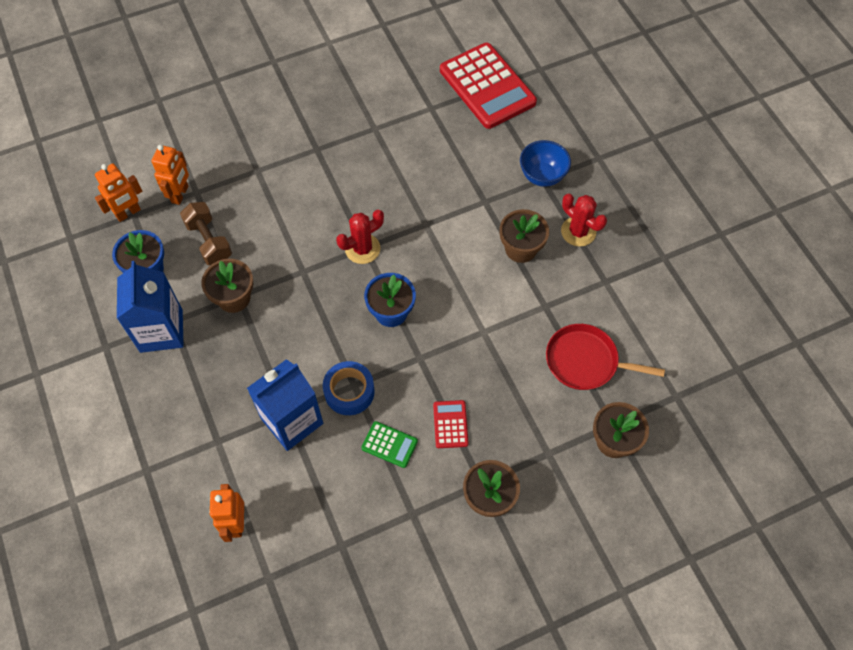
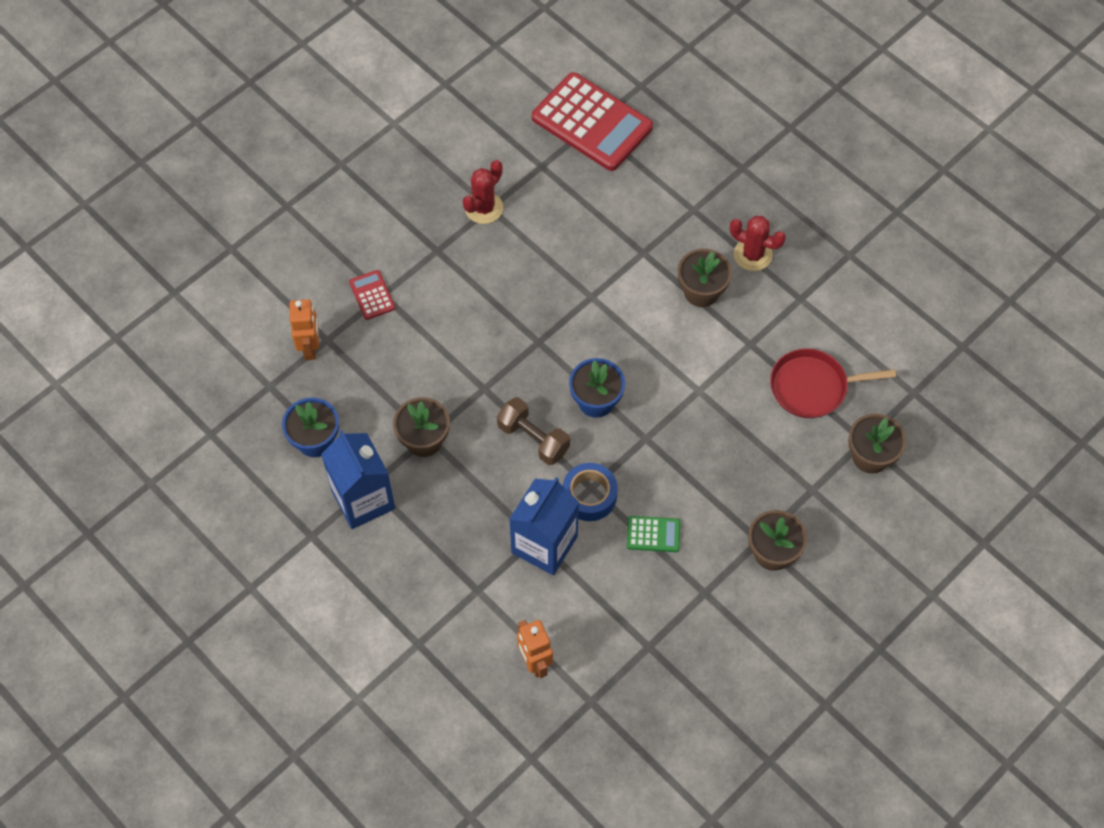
camera: 20 degrees left, 0 degrees up
(128, 213) = (263, 386): orange robot -> none
(209, 241) = (368, 389): brown dumbbell -> brown dumbbell (533, 439)
(362, 249) = (536, 344): red cactus -> red cactus (484, 208)
(450, 424) = (705, 494): red calculator -> red calculator (372, 295)
(542, 176) = (691, 206): blue bowl -> none

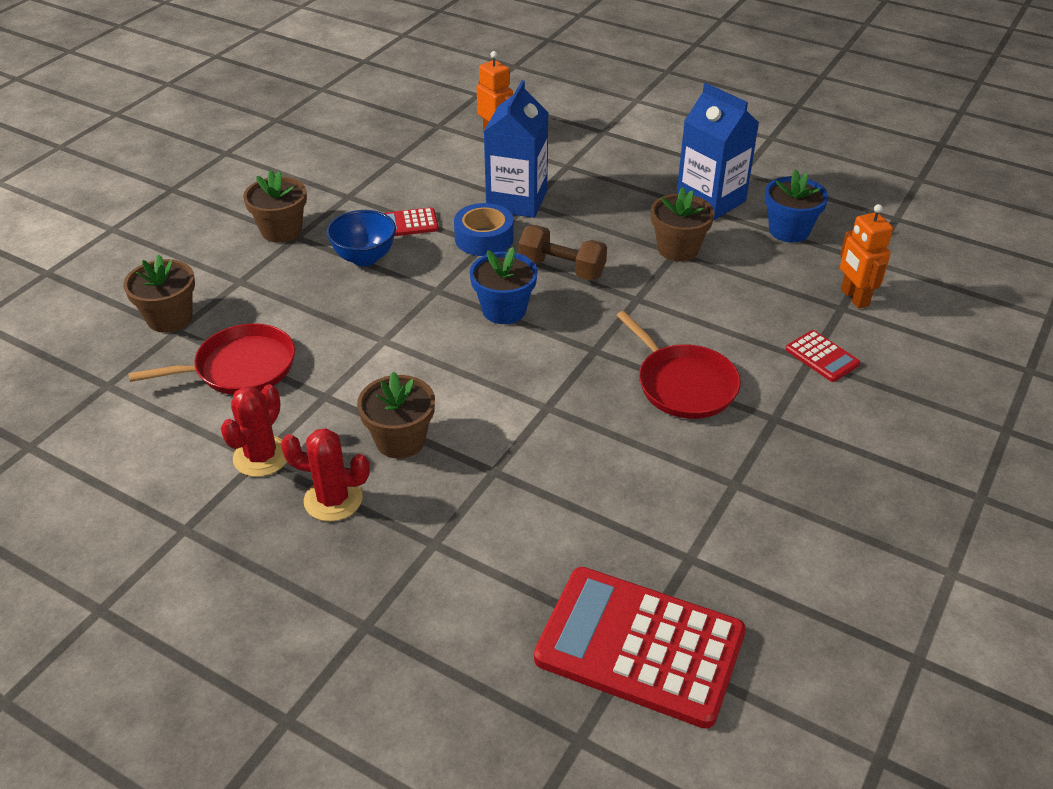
camera: 165 degrees right, 20 degrees down
(484, 208) = (742, 481): red cactus -> red cactus (261, 456)
(486, 294) = (683, 384): none -> red pan
(653, 534) = (409, 223): green calculator -> red calculator
(701, 495) = (364, 258): none -> blue bowl

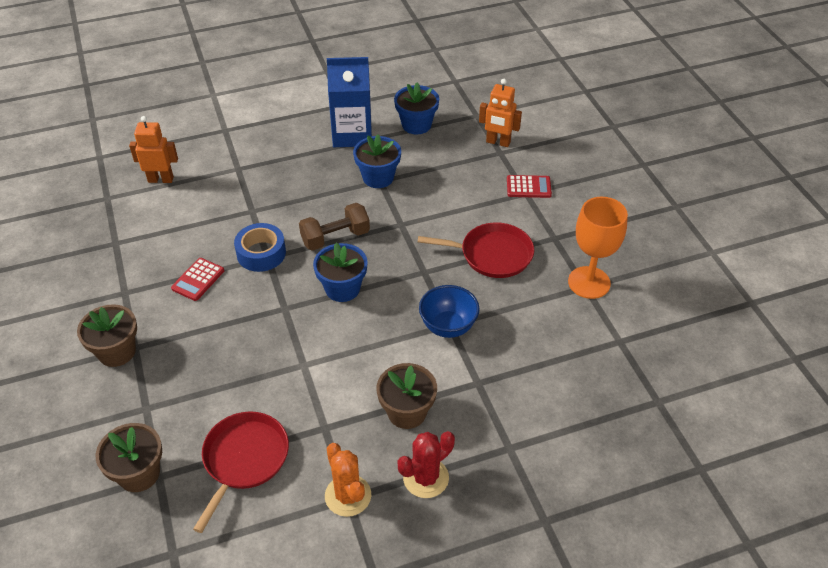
camera: 50 degrees left, 5 degrees up
(261, 456) = (348, 496): red cactus -> orange cactus
(364, 258) = (206, 324): blue bowl -> blue bowl (448, 326)
(517, 201) = (243, 214): blue carton -> none
(640, 646) = (661, 402): red calculator -> none
(678, 249) = (378, 177): brown flower pot -> blue flower pot
(745, 483) = (589, 282): none -> orange goblet

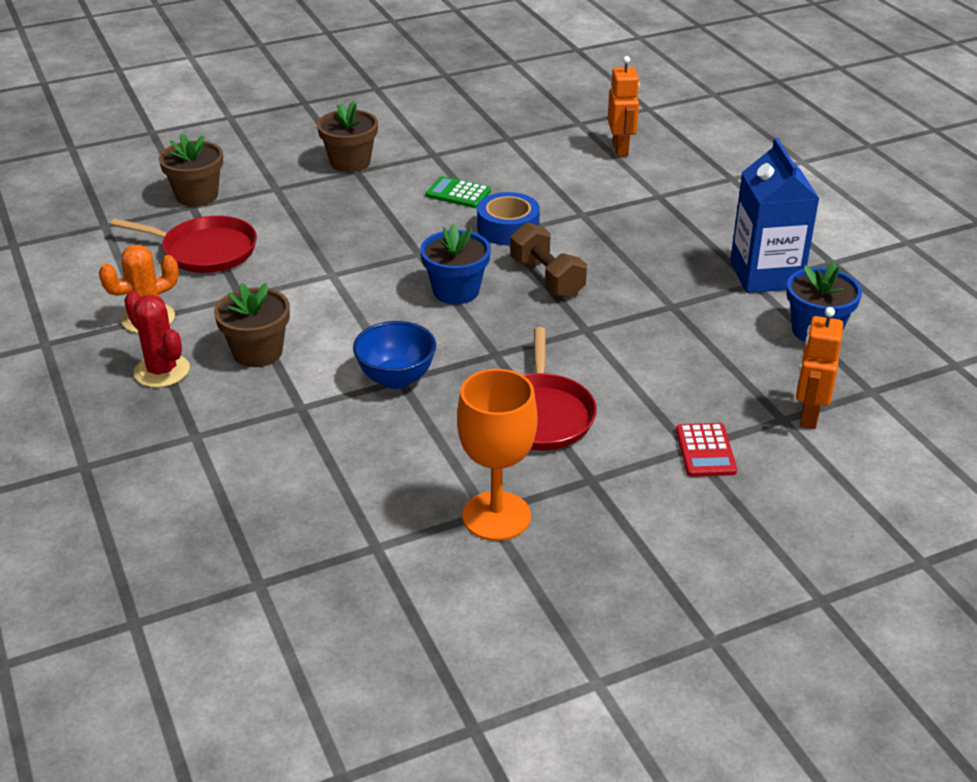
camera: 85 degrees right, 10 degrees down
(198, 279) = (458, 193): red calculator -> green calculator
(378, 177) = (678, 303): blue flower pot -> none

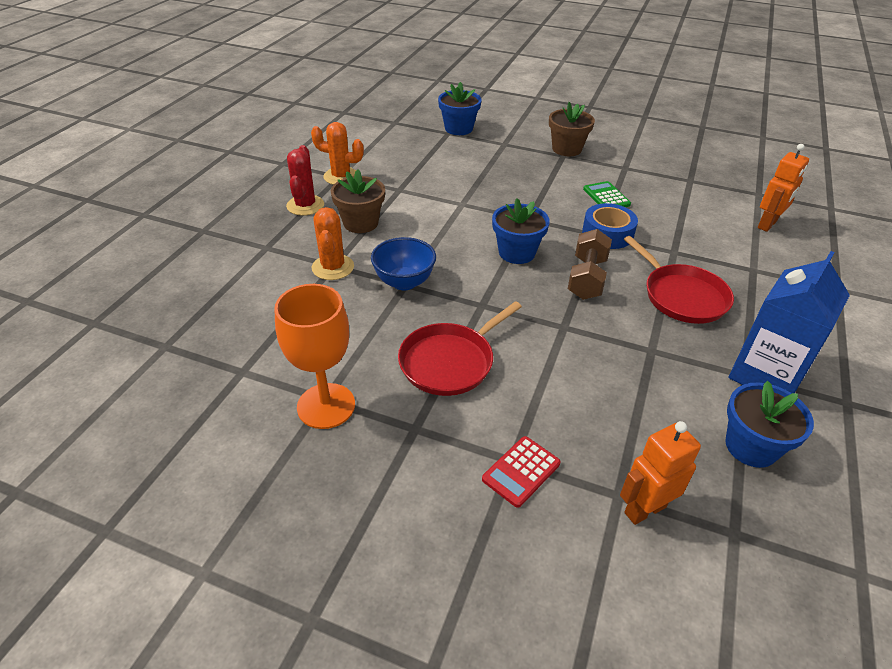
camera: 45 degrees right, 5 degrees up
(197, 196) = (458, 128): brown flower pot -> blue flower pot
(205, 251) = (419, 157): red pan -> red pan (681, 296)
(303, 409) = (333, 267): none -> orange cactus

